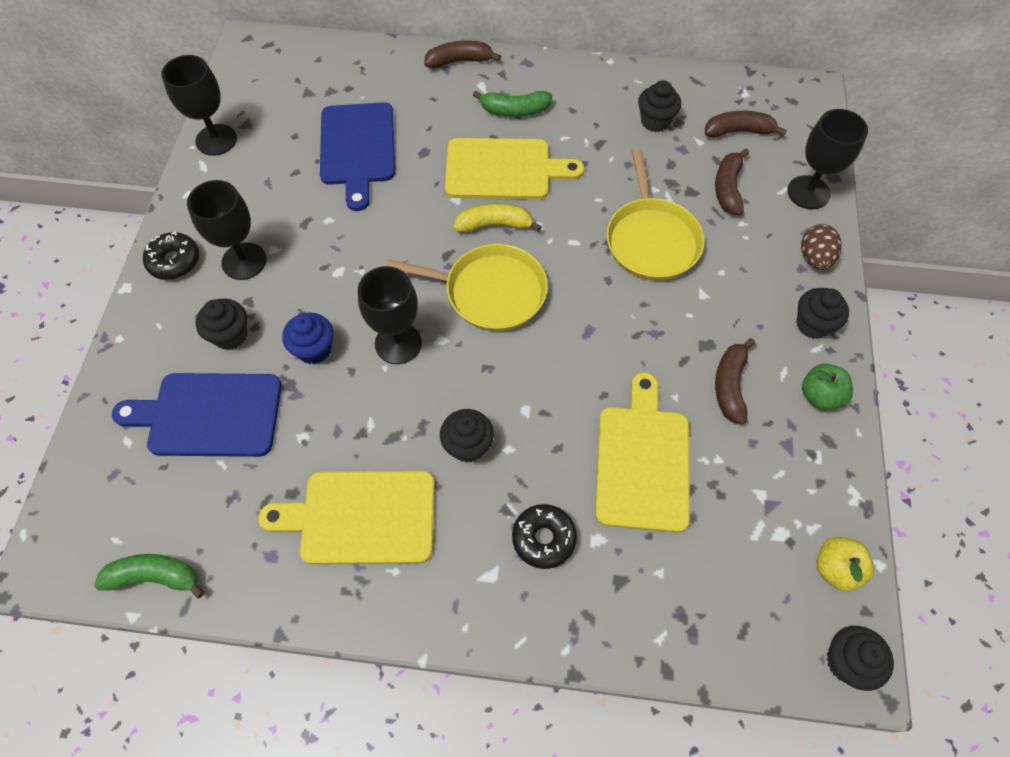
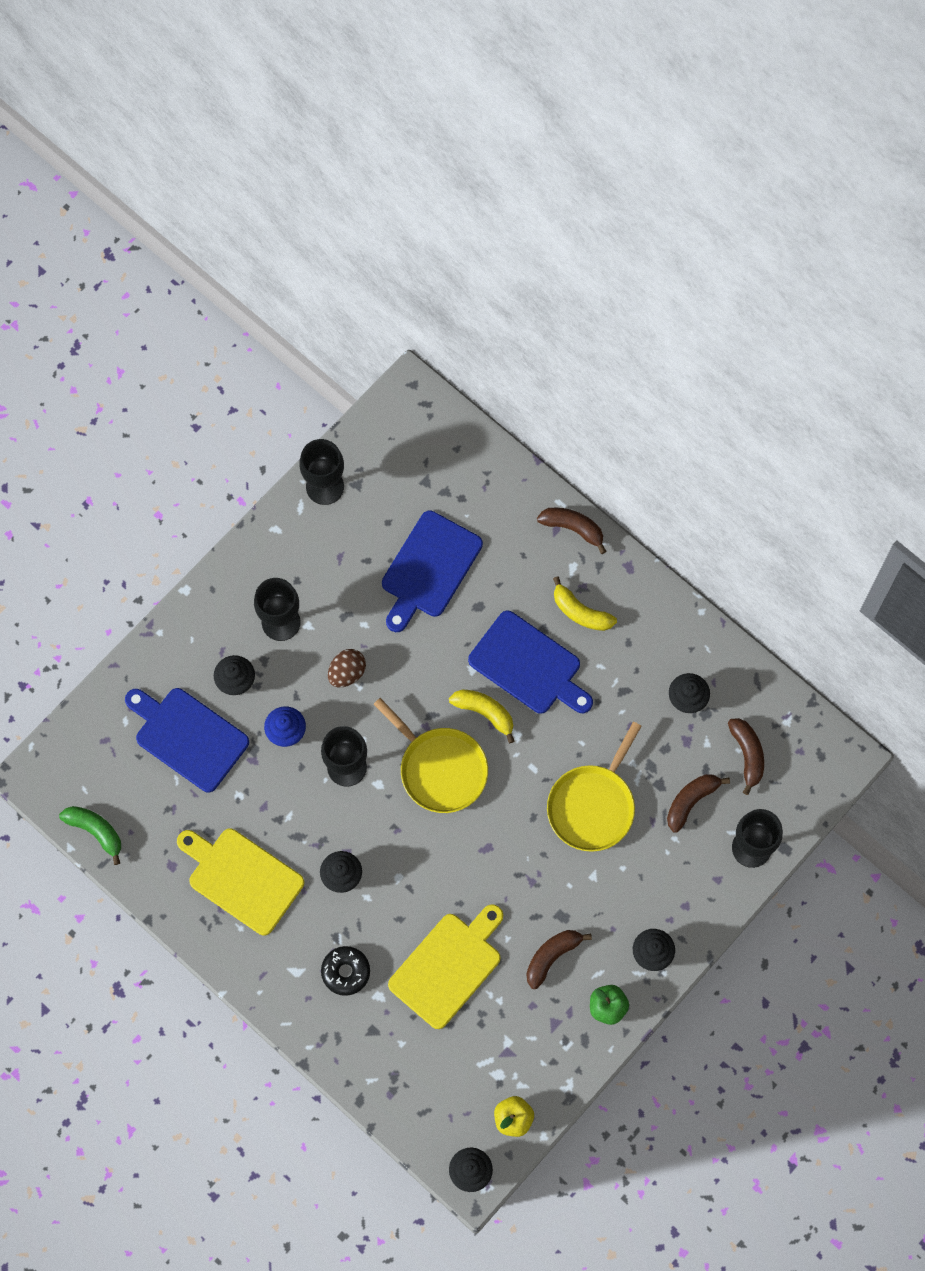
camera: 35 degrees right, 10 degrees up
(174, 261) = (231, 588): black donut -> none
(503, 169) = (528, 665): yellow cutting board -> blue cutting board
(514, 110) = (580, 612): green banana -> yellow banana
(738, 131) = (747, 755): brown banana -> brown banana turned 45 degrees clockwise
(814, 258) = (703, 904): brown egg -> brown egg (347, 673)

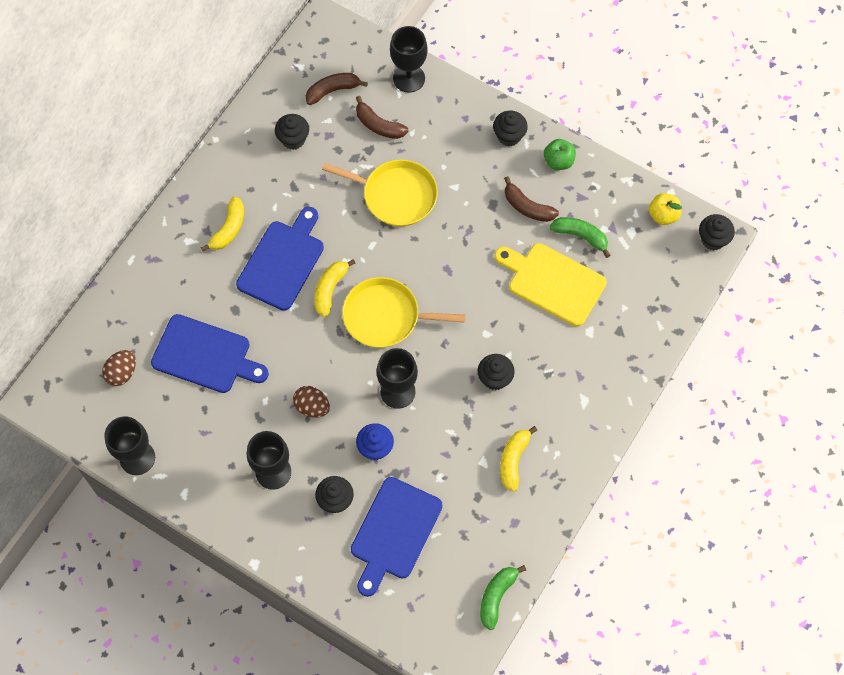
camera: 100 degrees left, 5 degrees down
(242, 878) = (513, 460): yellow cutting board -> yellow banana
(345, 972) = (575, 361): black donut -> none
(425, 480) = (122, 373): none -> brown egg
(440, 769) = (385, 316): yellow pan -> yellow pan turned 120 degrees counterclockwise
(502, 1012) = (581, 236): none -> green banana
(573, 528) = (153, 246): brown banana -> none

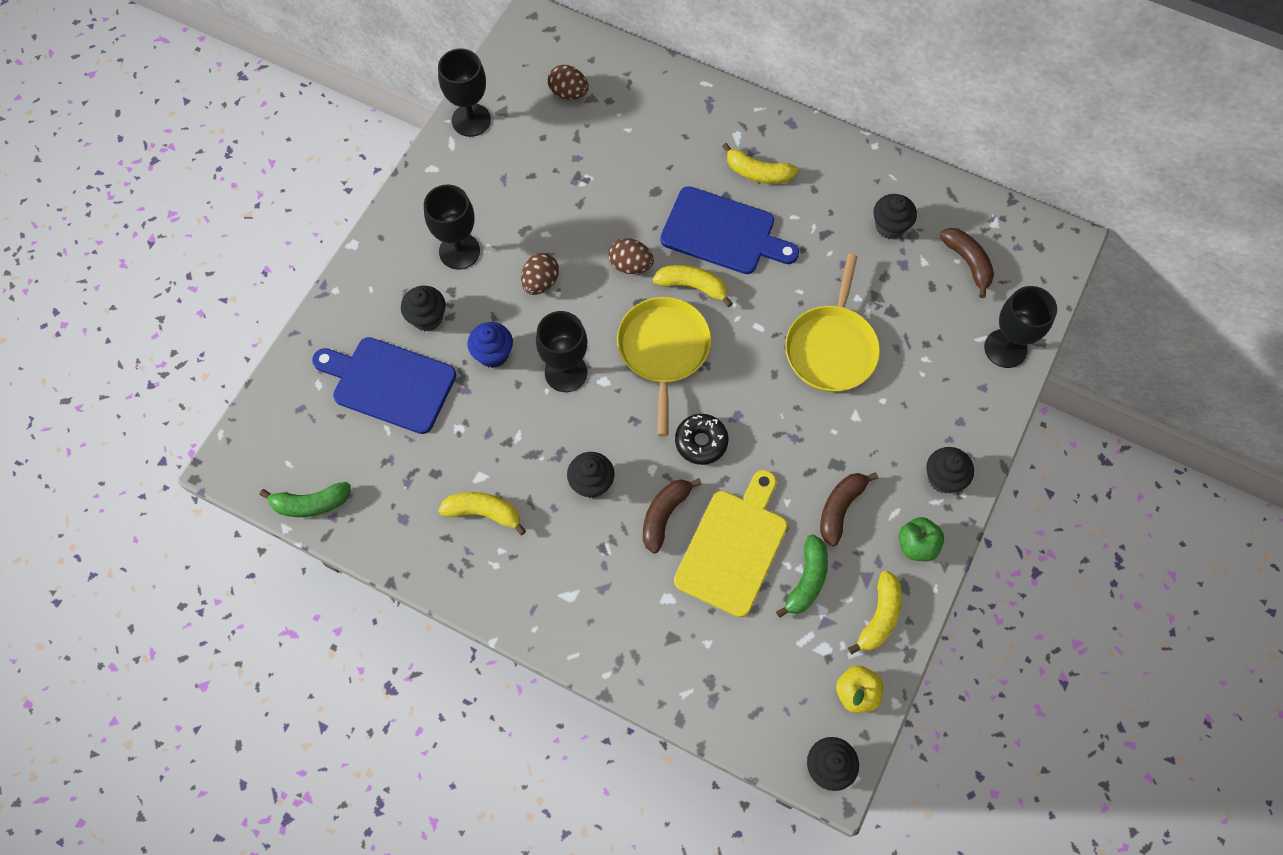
camera: 85 degrees right, 0 degrees up
(205, 355) = (596, 168): blue cutting board -> none
(304, 335) = (630, 265): none -> brown egg
(378, 125) = (928, 319): brown banana -> brown banana (664, 515)
(467, 296) = (701, 442): none -> black donut
(497, 596) = (310, 504): green banana -> green banana turned 150 degrees clockwise
(610, 193) = (879, 617): none -> yellow banana

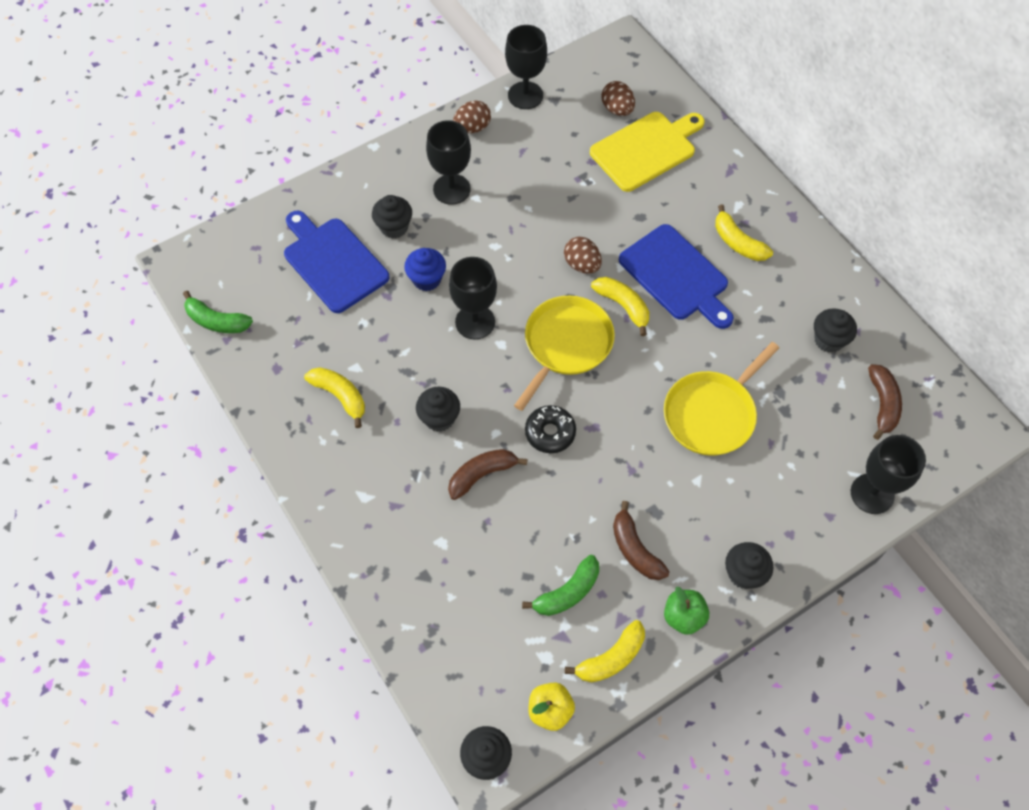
camera: 30 degrees right, 5 degrees down
(540, 282) = (500, 243): brown egg -> brown egg (472, 128)
(733, 547) = (522, 531): yellow cutting board -> yellow cutting board (646, 150)
(840, 508) = (635, 549): brown banana -> brown banana turned 90 degrees counterclockwise

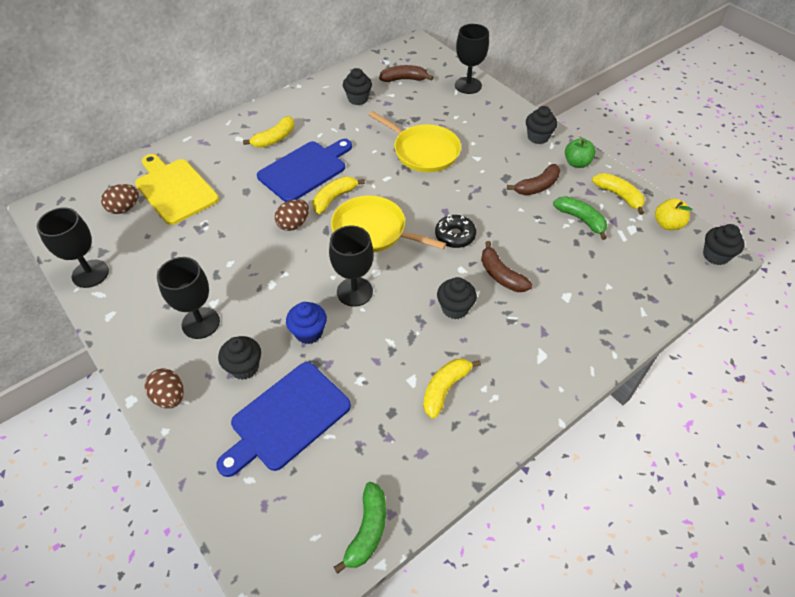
camera: 95 degrees left, 10 degrees down
(472, 128) = (123, 313): brown egg -> brown egg (170, 397)

